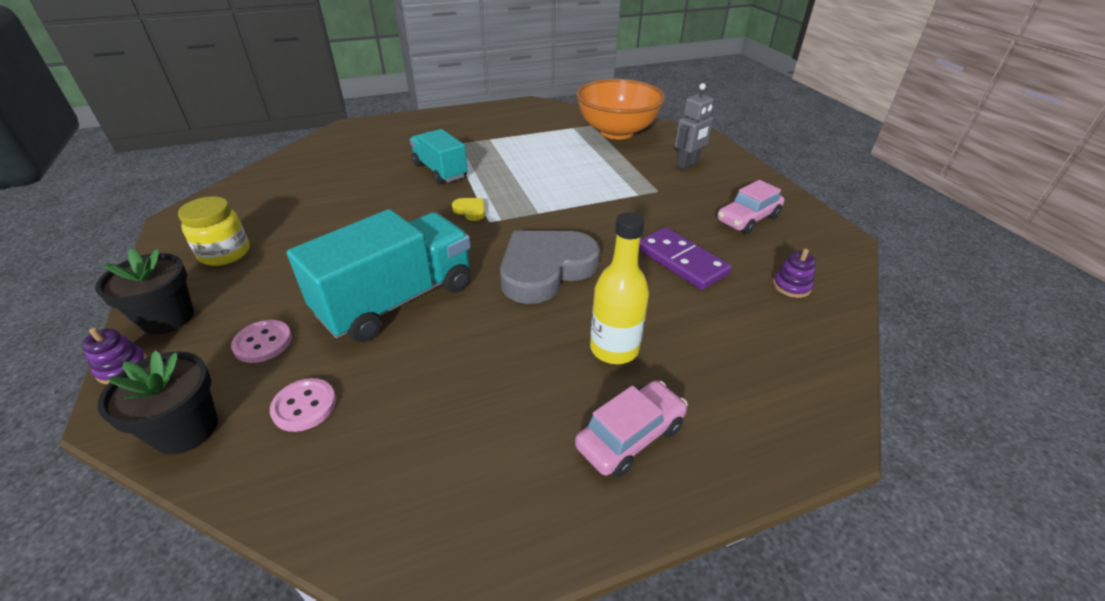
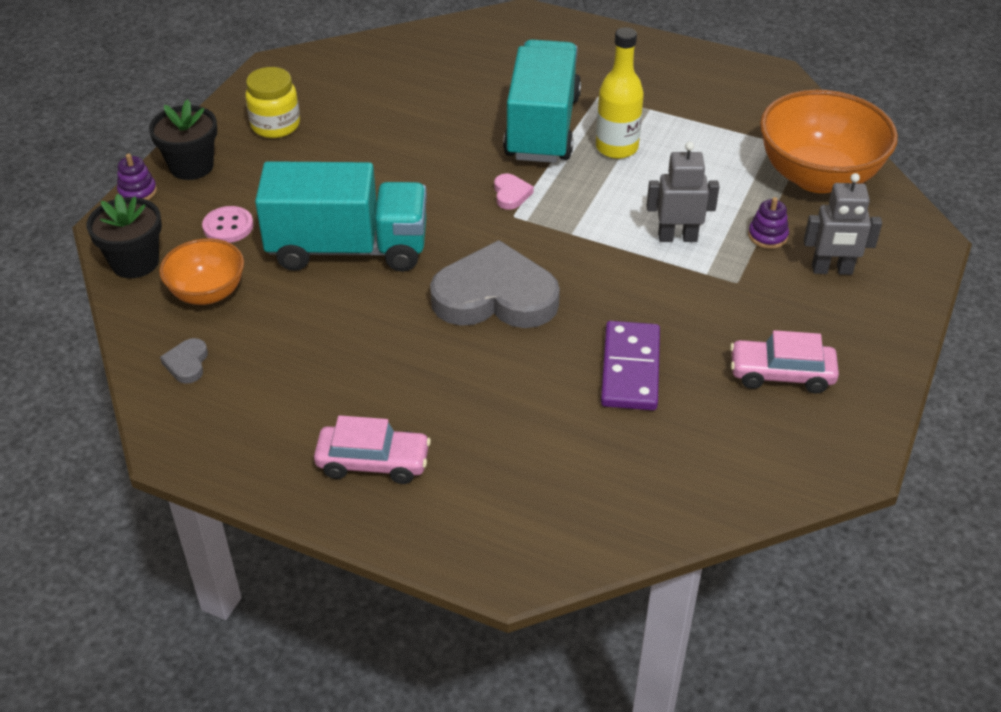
camera: 45 degrees right, 5 degrees up
(304, 406) = (207, 293): pink button -> orange bowl
(356, 482) = (187, 363): none -> grey heart
(440, 171) = (542, 127): turquoise truck -> turquoise truck, size x1.61
(470, 211) = (511, 194): yellow heart -> pink heart
(597, 186) = (677, 237): none -> grey robot
(614, 348) = (452, 399): yellow bottle -> yellow bottle (616, 148)
(791, 286) = (697, 462): purple stacking toy -> purple stacking toy (767, 236)

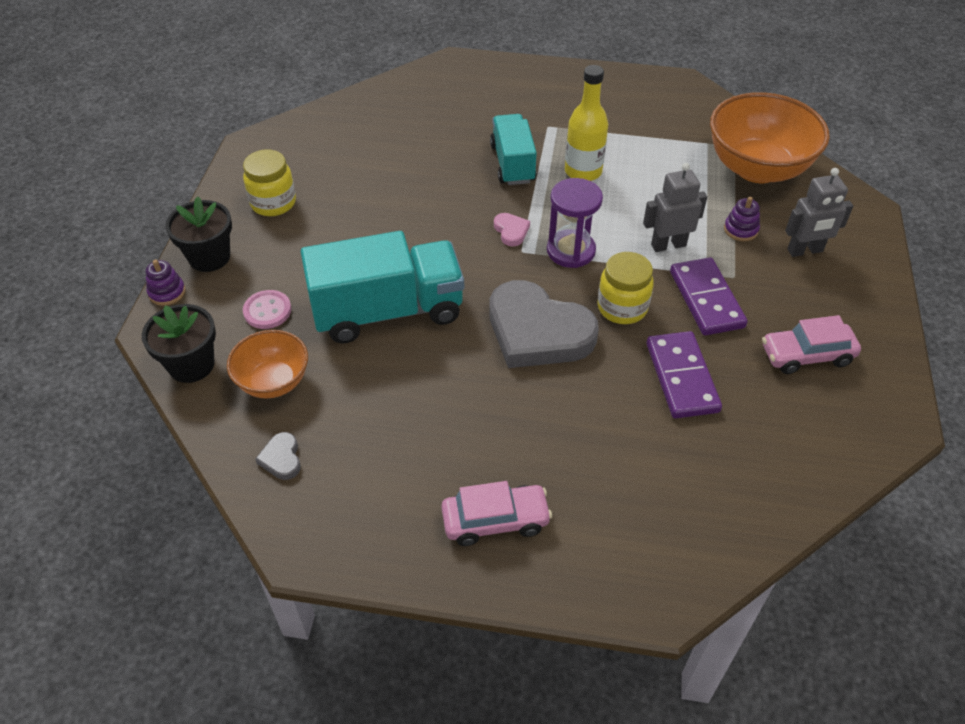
camera: 15 degrees left, 5 degrees up
(495, 296) = (537, 331): grey heart -> grey heart turned 135 degrees counterclockwise
(542, 127) = (512, 163): turquoise truck -> turquoise truck, size x0.62
(566, 224) = (571, 251): none -> purple hourglass
(597, 290) = (622, 307): none -> yellow jar
(694, 298) = (706, 299): none -> purple domino

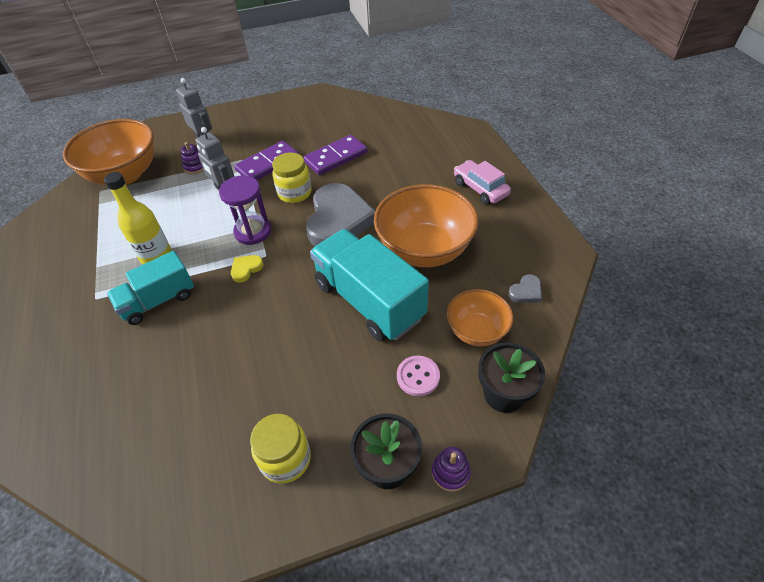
camera: 115 degrees left, 0 degrees up
(423, 393) = (424, 250): none -> orange bowl
(511, 231) = (246, 269): pink heart -> yellow heart
(806, 355) = (291, 124): pink car -> none

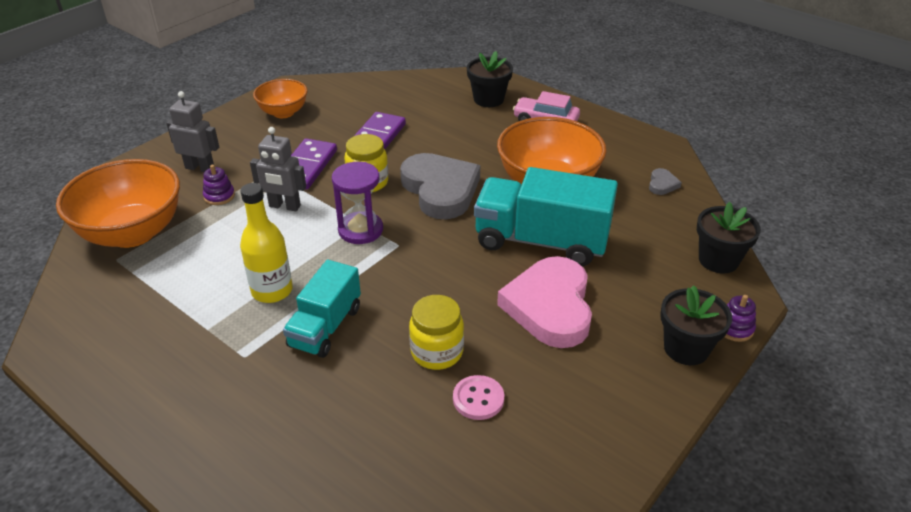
camera: 35 degrees left, 10 degrees down
(246, 269) = (391, 263): yellow heart -> none
(286, 459) = (600, 385): yellow jar -> yellow jar (437, 352)
(318, 364) = (550, 306): none -> pink heart
(418, 376) = (642, 278): pink button -> pink button (478, 399)
(452, 152) = (488, 99): none -> black flower pot
(476, 331) = (654, 227): orange bowl -> orange bowl (283, 112)

